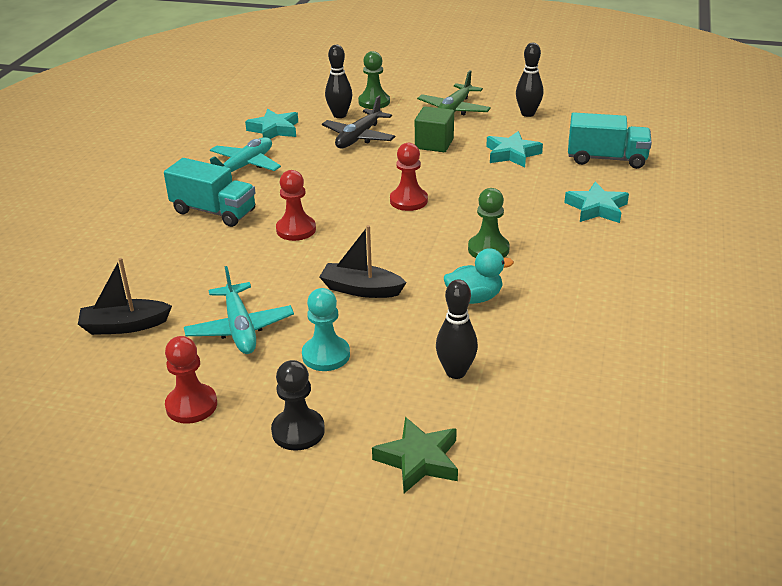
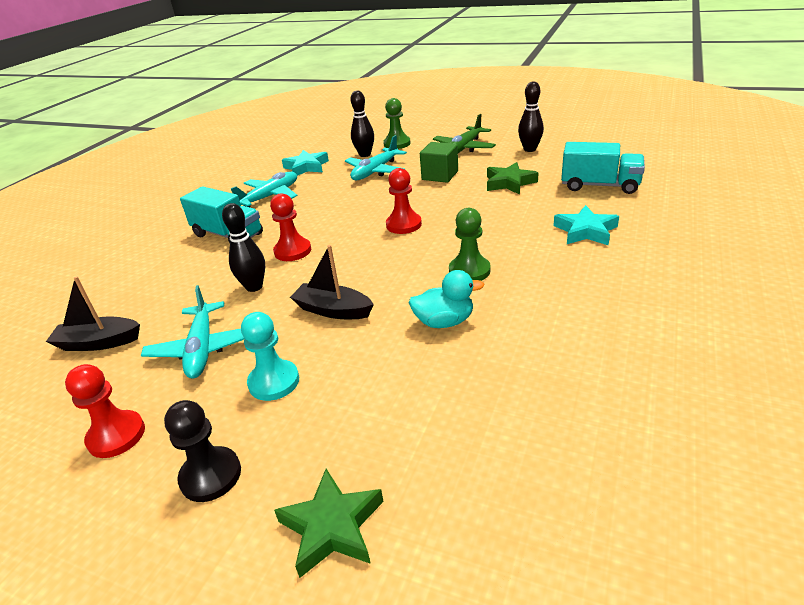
camera: 10 degrees right, 0 degrees up
(359, 137) = (375, 171): black plane -> turquoise plane
(455, 372) = (405, 408): black bowling pin -> black bowling pin (254, 287)
(512, 154) = (509, 183): turquoise star -> green star

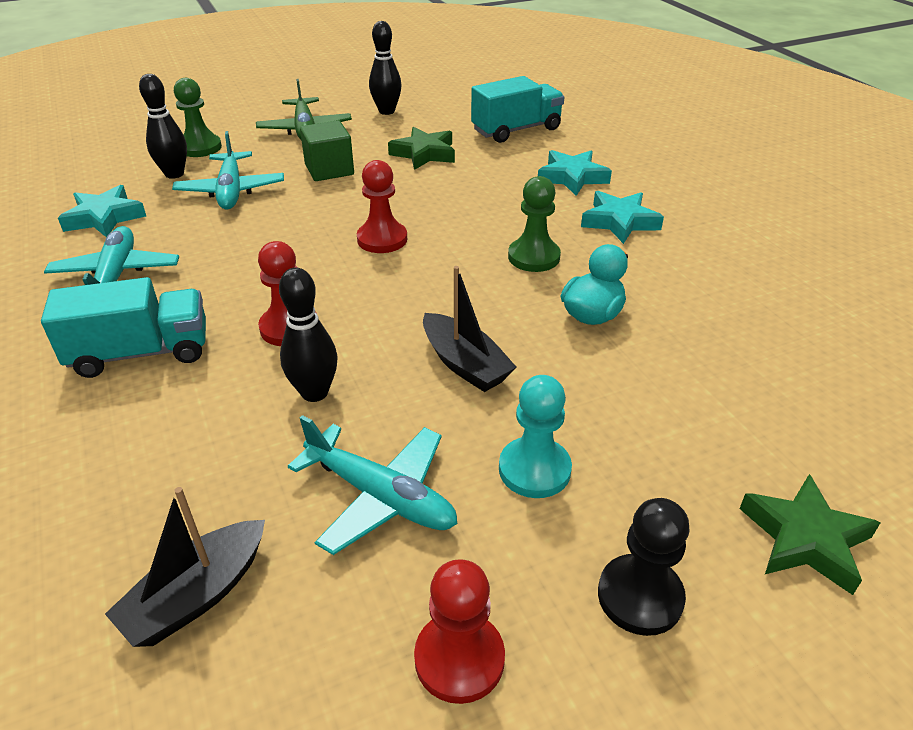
camera: 50 degrees left, 5 degrees up
(333, 310) = (464, 364): black boat -> black boat turned 105 degrees counterclockwise
(568, 274) = (619, 222): none -> turquoise star

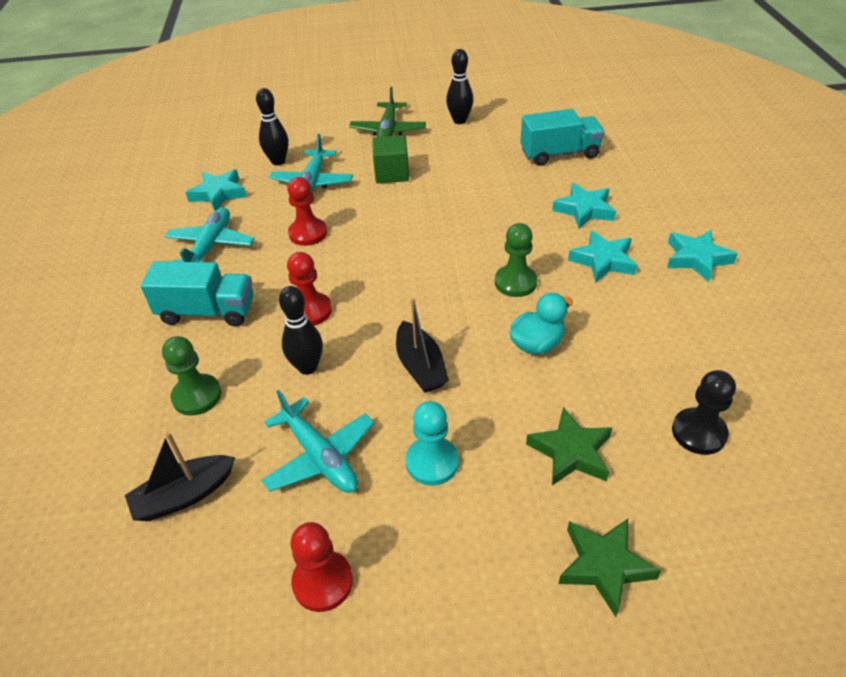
camera: 20 degrees right, 5 degrees up
(200, 148) = (304, 139): green pawn -> green pawn (197, 396)
(382, 239) = (405, 246): red pawn -> red pawn (308, 233)
(424, 154) = (472, 168): green star -> green star (571, 452)
(640, 596) = (460, 574): black pawn -> black pawn (699, 433)
(715, 206) = (696, 259): none -> turquoise star

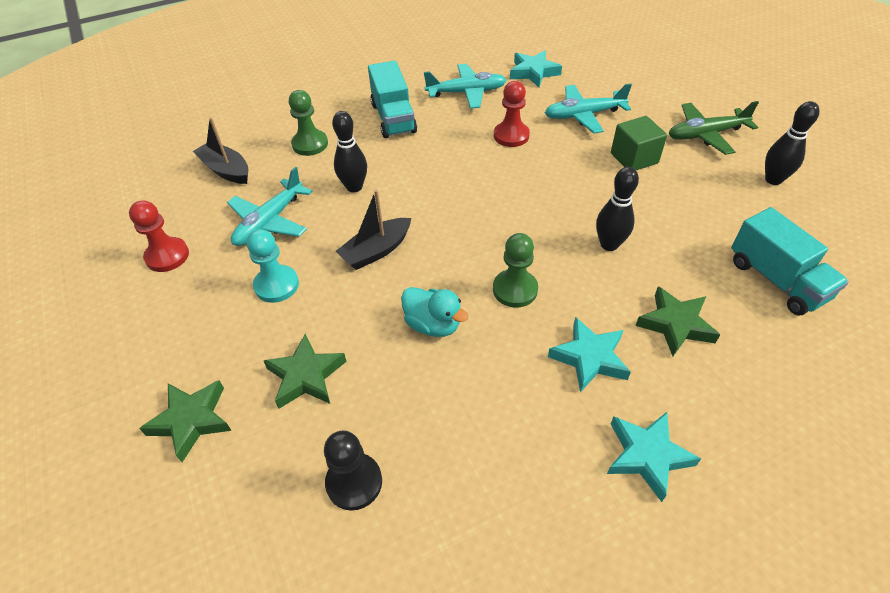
camera: 70 degrees right, 5 degrees up
(278, 161) = (601, 86): black bowling pin -> black bowling pin (609, 244)
(310, 311) = (416, 168): red pawn -> none
(584, 210) = (675, 324): turquoise star -> green star

